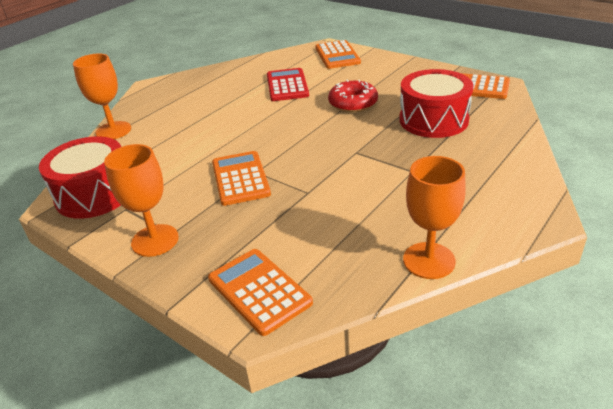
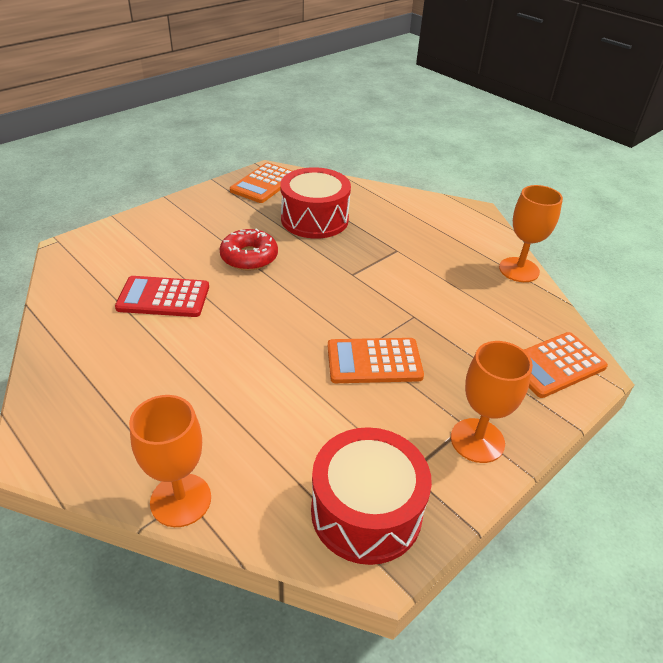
camera: 85 degrees left, 5 degrees up
(337, 55) = (108, 245): orange calculator -> none

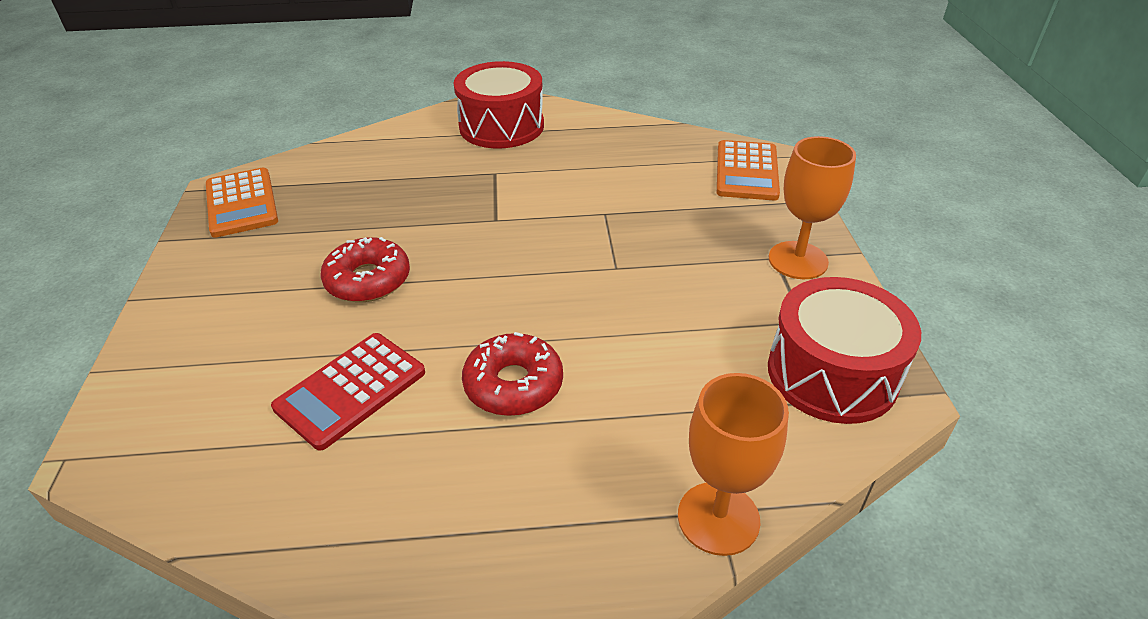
camera: 50 degrees left, 0 degrees up
(218, 355) = (513, 384): none -> red donut
(314, 219) = (367, 199): red drum -> red drum (501, 126)
(374, 361) = (642, 270): orange calculator -> none
(519, 270) = (610, 122): orange goblet -> none

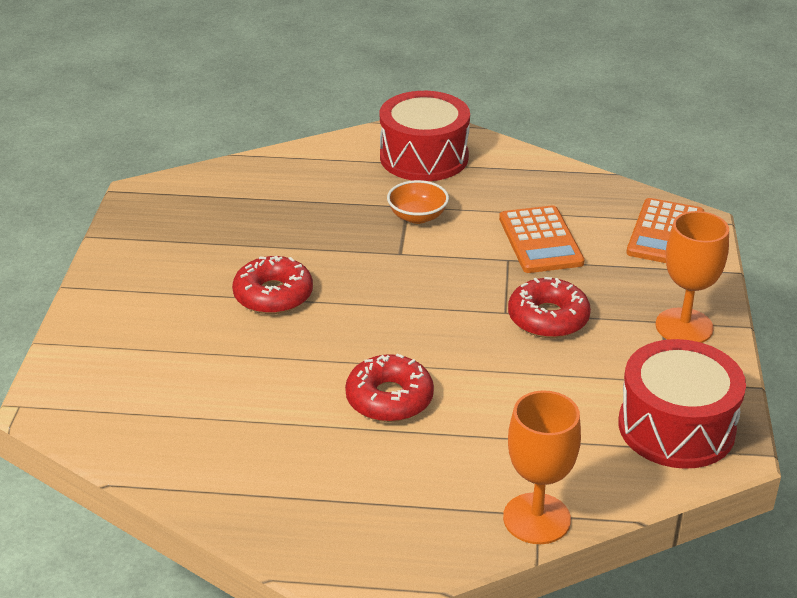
camera: 10 degrees right, 5 degrees down
(241, 203) = (161, 209): orange calculator -> orange calculator (540, 240)
(350, 390) = (250, 385): red calculator -> none
(506, 181) = (417, 216): none -> orange bowl
(661, 269) = (548, 318): none -> red donut

